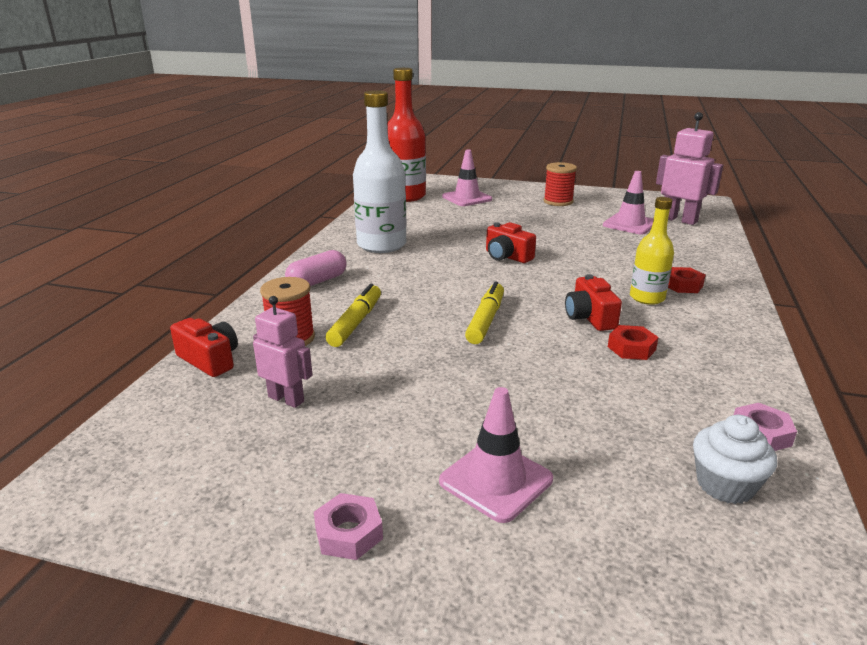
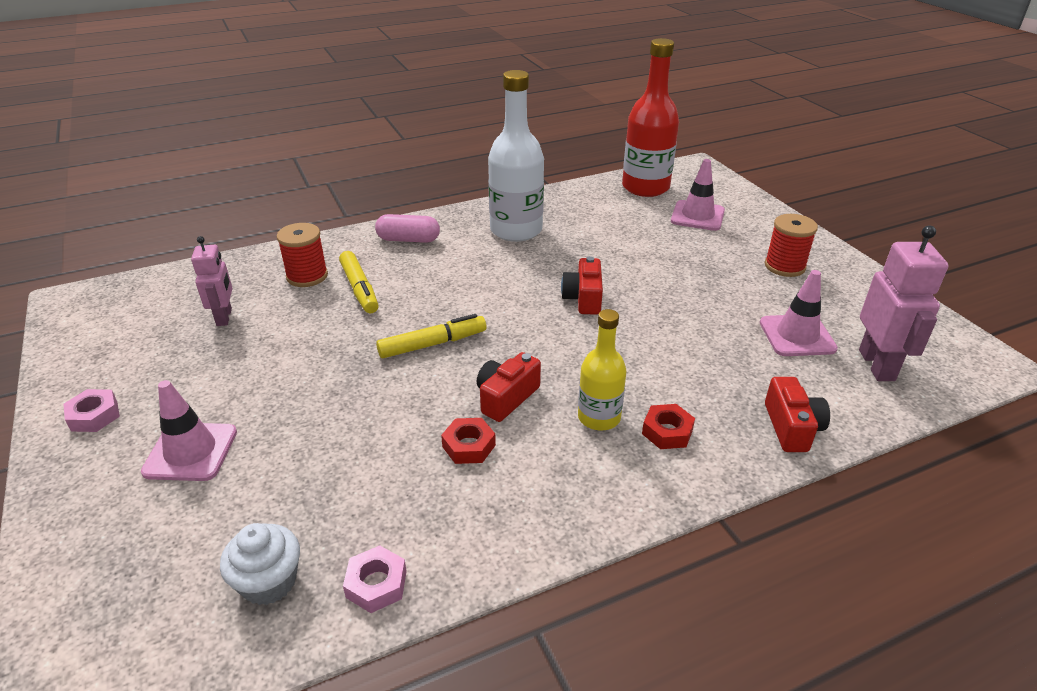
camera: 50 degrees right, 10 degrees up
(209, 360) = (248, 264): red camera -> red camera (791, 427)
(356, 323) = (359, 289): yellow marker -> yellow marker turned 90 degrees clockwise

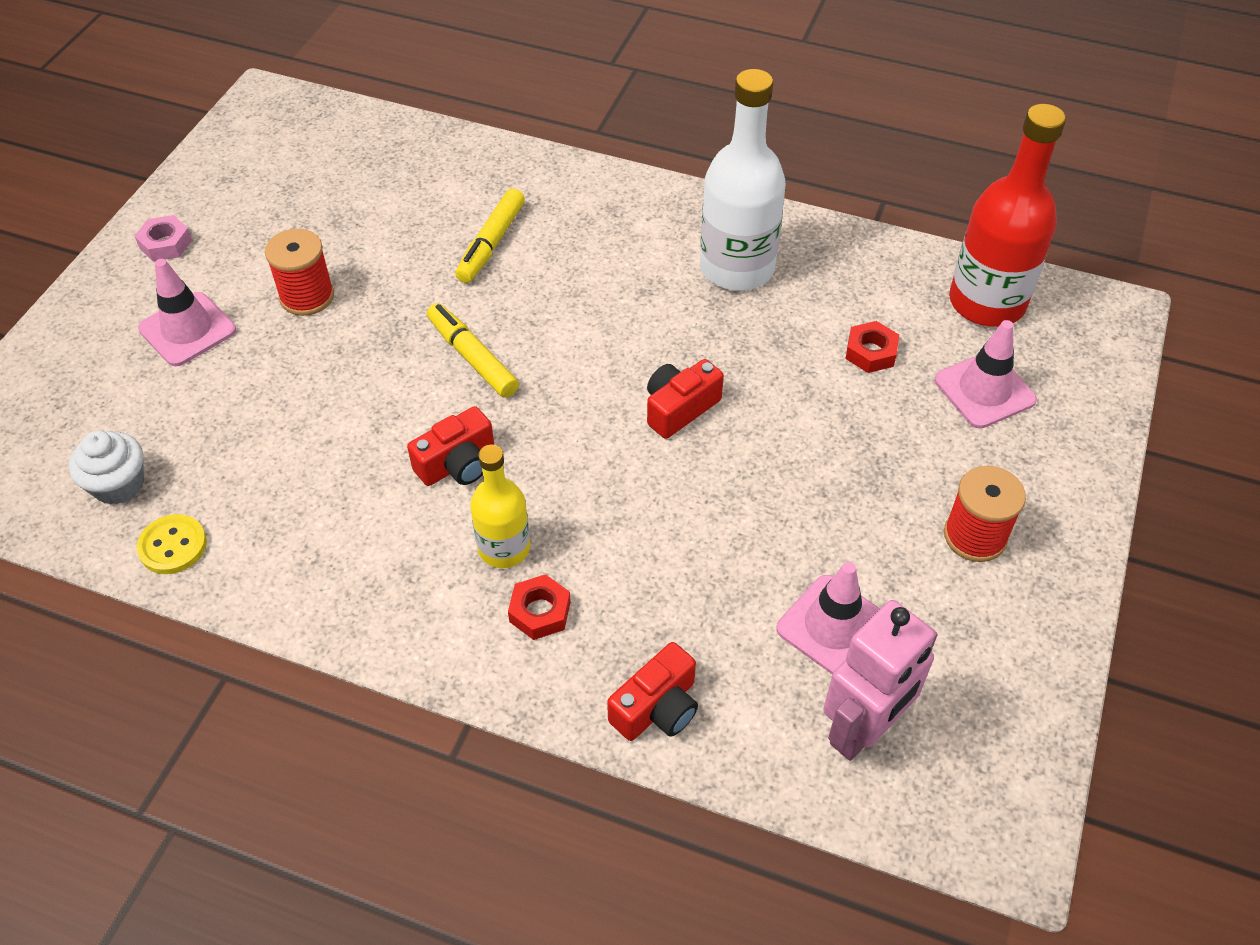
camera: 45 degrees right, 15 degrees up
(224, 317) = (350, 201): pink robot -> none
(307, 276) = (466, 195): red spool -> red spool (307, 296)
(376, 584) = (173, 546): pink nut -> yellow button
(408, 240) = (611, 208): pink capsule -> none
(432, 344) = (472, 357): yellow marker -> yellow marker turned 150 degrees counterclockwise
(469, 446) = (369, 486): red nut -> red nut (870, 352)
(506, 397) = (457, 464): red camera -> red camera turned 150 degrees clockwise

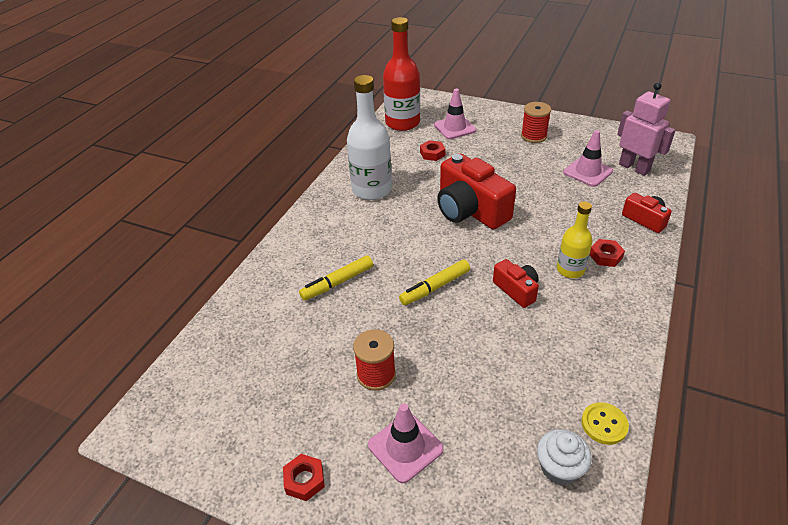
camera: 85 degrees left, 10 degrees down
(166, 244) = (304, 480): pink nut -> red nut
(491, 244) = (337, 283): yellow marker -> yellow marker turned 120 degrees clockwise
(679, 408) = (470, 210): red camera -> red camera, size x1.93

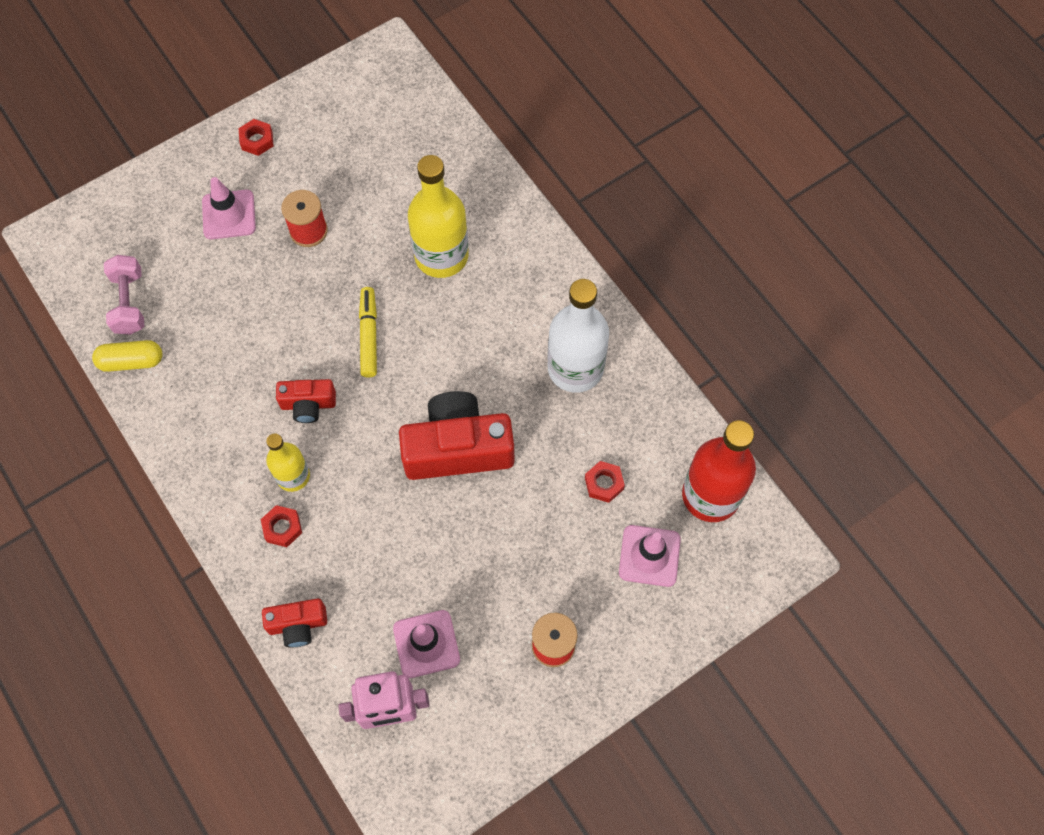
camera: 120 degrees right, 25 degrees up
(337, 283) = (441, 256): yellow marker -> yellow bottle
(559, 468) = (129, 303): white cupcake -> pink dumbbell
(604, 424) = (131, 361): yellow button -> yellow capsule

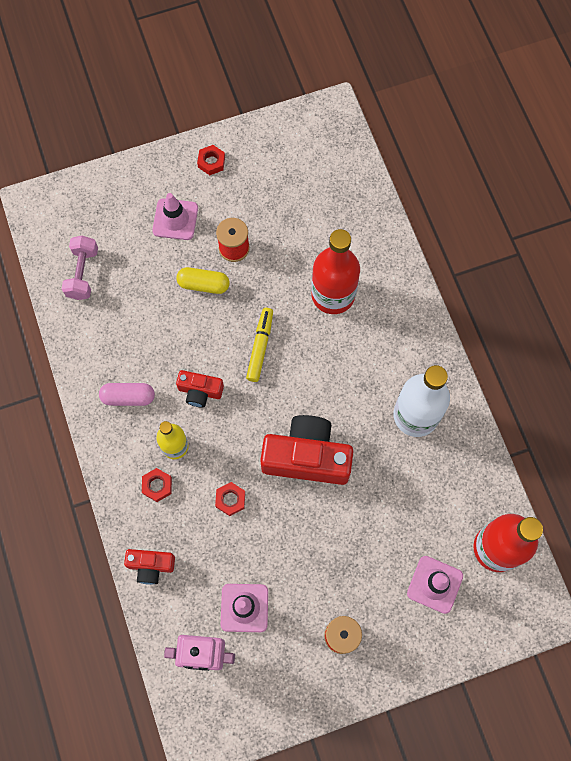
camera: 15 degrees right, 5 degrees up
(131, 361) = (74, 321): yellow capsule -> yellow capsule (203, 284)
(221, 433) = (128, 397): none -> pink capsule
(441, 256) = (333, 294): yellow bottle -> red bottle
(604, 483) = (414, 516): red nut -> red nut (230, 500)

